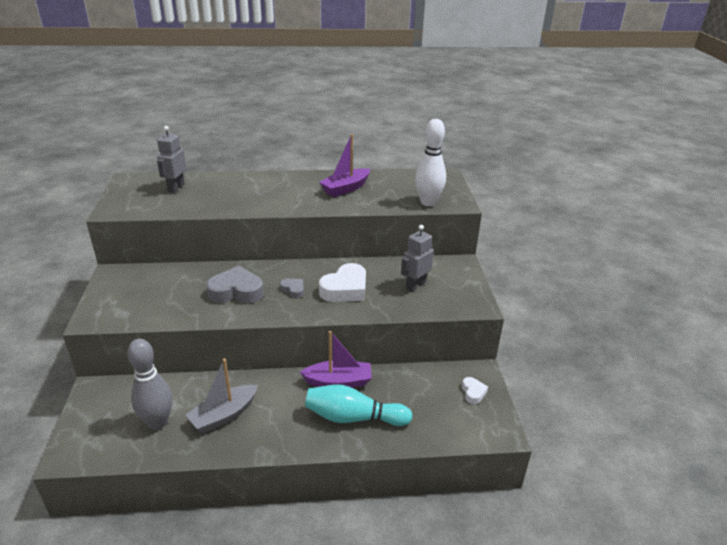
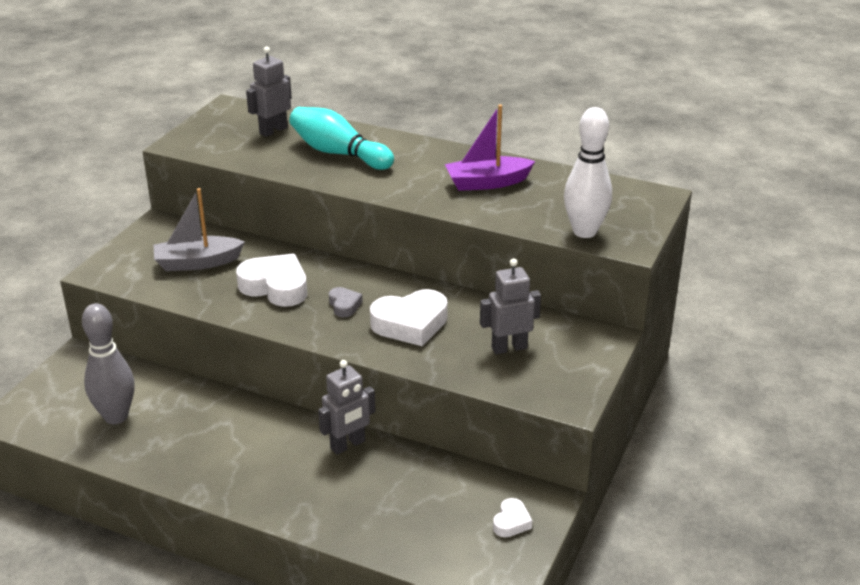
camera: 30 degrees right, 0 degrees up
(224, 415) = (188, 434): grey boat -> grey boat (197, 263)
(236, 292) = (275, 287): grey heart -> white heart
(338, 382) = (348, 445): purple boat -> grey robot
(353, 417) = (331, 493): turquoise bowling pin -> turquoise bowling pin (338, 153)

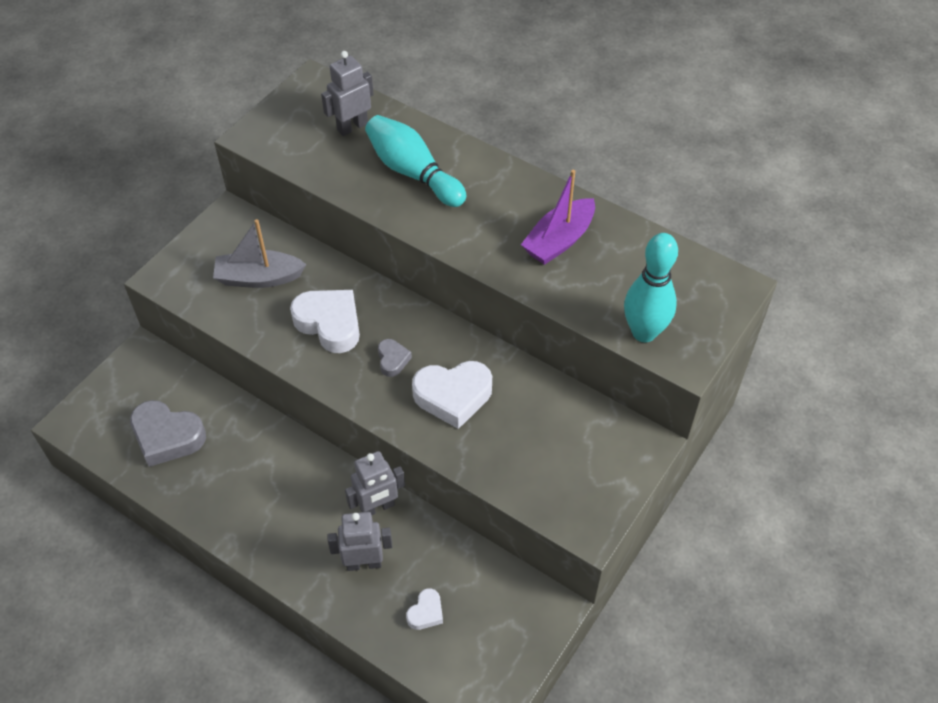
camera: 10 degrees right, 20 degrees up
(116, 416) = (167, 437): grey bowling pin -> grey heart
(487, 183) = (559, 240): purple boat -> purple boat turned 45 degrees counterclockwise
(509, 348) = (544, 444): grey robot -> grey robot (364, 563)
(511, 522) = (513, 630): white heart -> white heart (426, 612)
(584, 232) = (644, 332): white bowling pin -> turquoise bowling pin

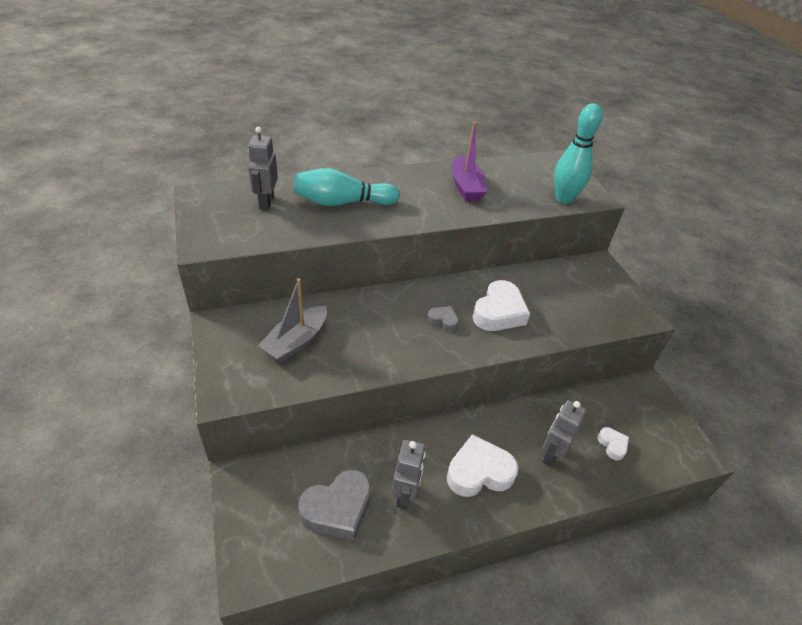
camera: 55 degrees left, 10 degrees down
(329, 324) = (380, 331): white heart -> white heart (479, 472)
(377, 507) = (512, 420): grey robot -> grey robot (405, 494)

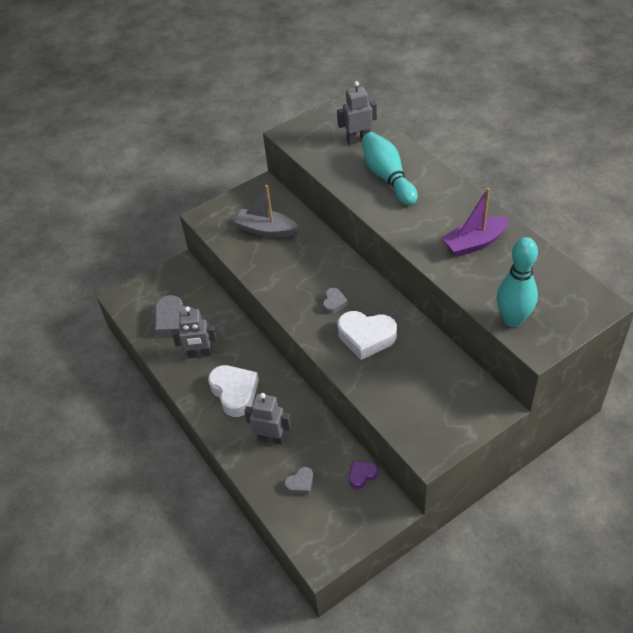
camera: 80 degrees right, 5 degrees up
(609, 394) = (362, 475): none -> purple heart
(612, 445) = (300, 483): white heart -> grey heart

